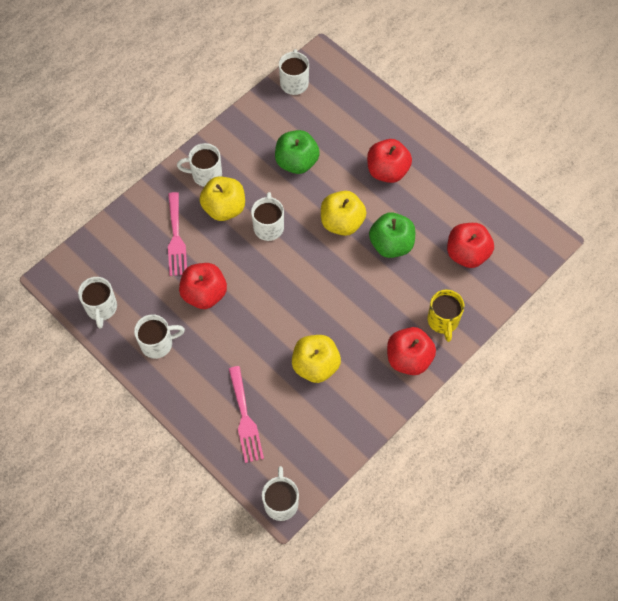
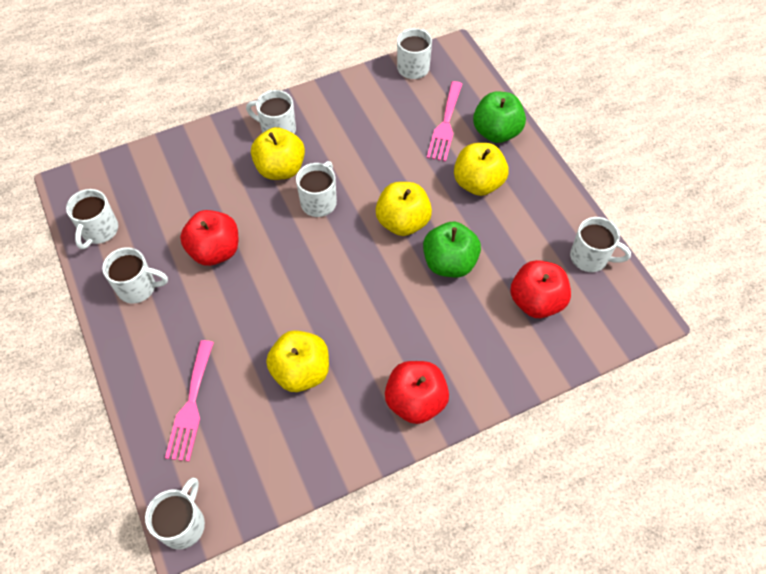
camera: 20 degrees right, 5 degrees down
(176, 238) = (214, 184): pink fork -> pink fork (445, 125)
(296, 162) = (380, 145): green apple -> green apple (496, 132)
(387, 171) = (478, 183): red apple -> yellow apple
(443, 321) = (476, 370): yellow mug -> none
(494, 206) = (590, 257): none -> white mug

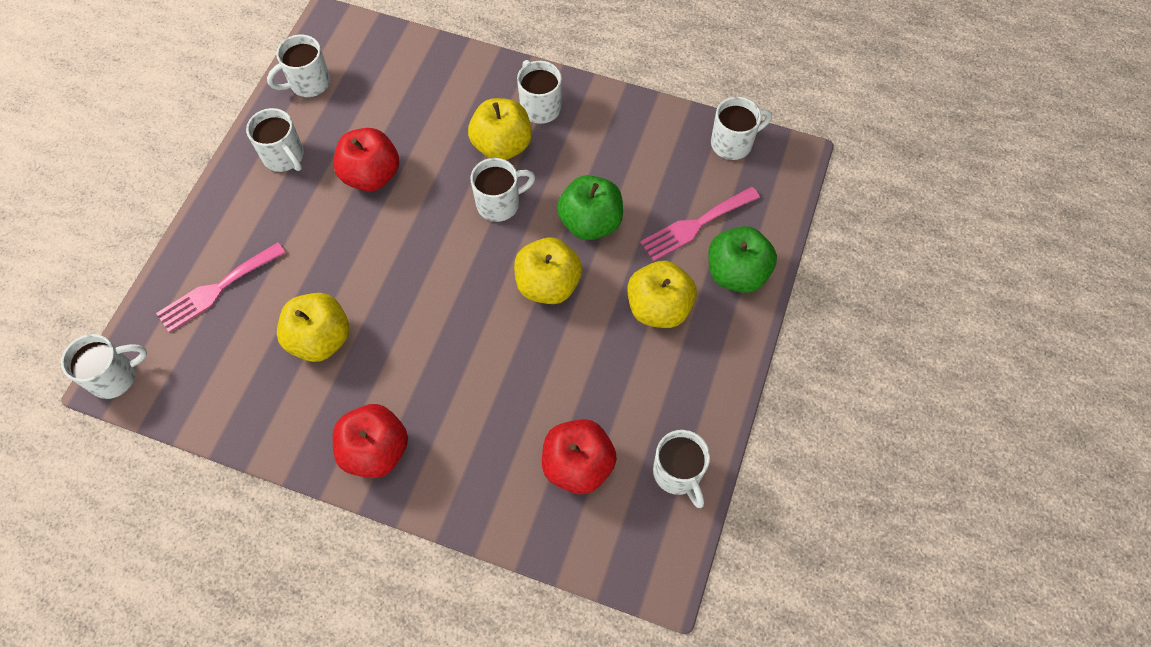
camera: 45 degrees right, 5 degrees up
(449, 263) = (544, 358): green apple -> green apple (590, 222)

